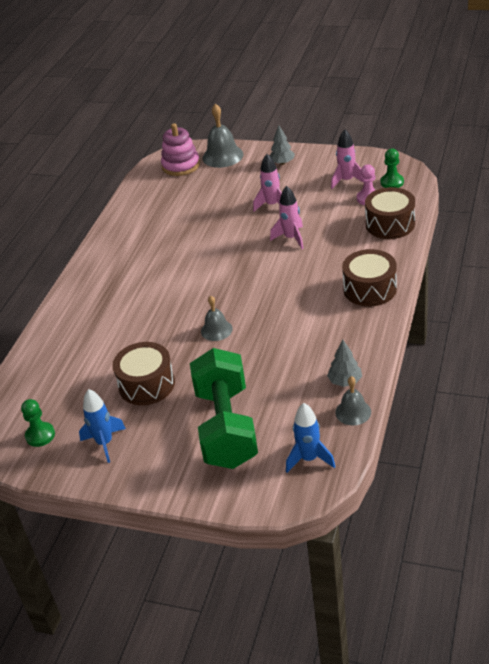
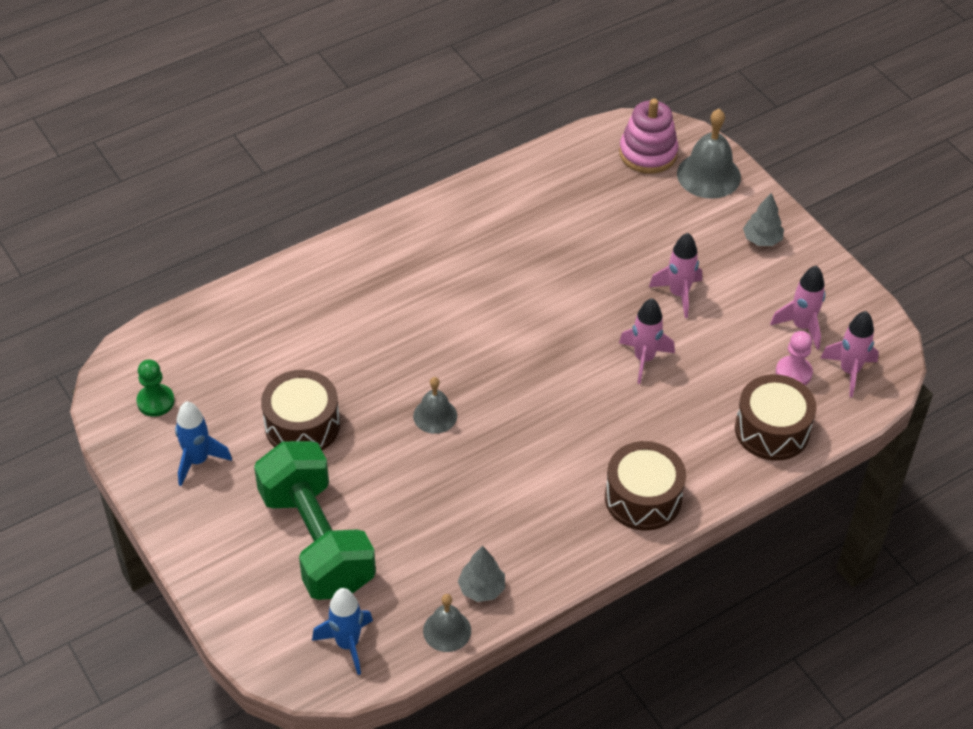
camera: 35 degrees right, 10 degrees up
(226, 427) = (317, 540): green dumbbell -> green dumbbell turned 60 degrees counterclockwise
(392, 182) = (849, 371): green pawn -> pink rocket

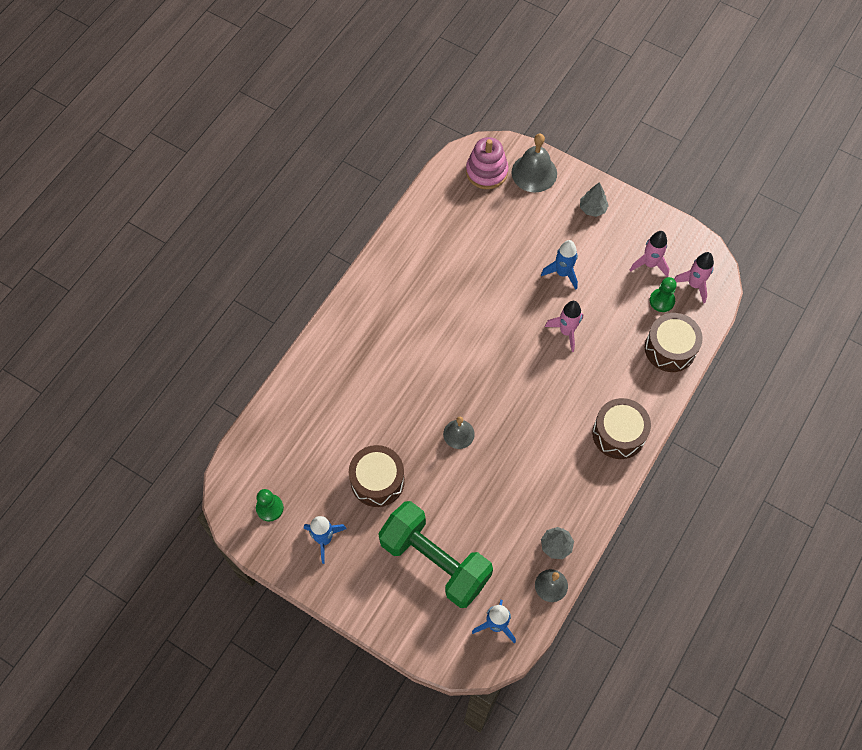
camera: 25 degrees left, 15 degrees up
(678, 294) = (562, 273): pink rocket -> blue rocket
(793, 373) = (662, 301): pink pawn -> green pawn

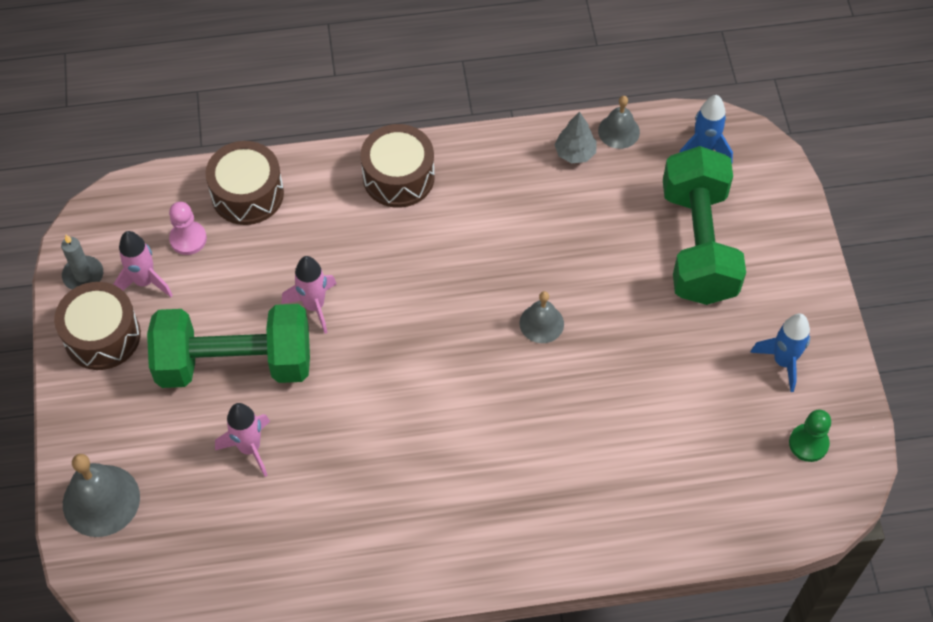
camera: 130 degrees left, 5 degrees down
(377, 481) = (671, 361): brown drum -> brown drum (102, 336)
(486, 172) = (145, 560): pink stacking toy -> none
(562, 273) = (235, 363): blue rocket -> green dumbbell
(592, 209) = (107, 394): grey tree -> none
(662, 301) = (188, 239): green pawn -> pink pawn
(677, 239) = (83, 275): none -> grey candle
(694, 285) = (138, 221): pink rocket -> pink rocket (250, 448)

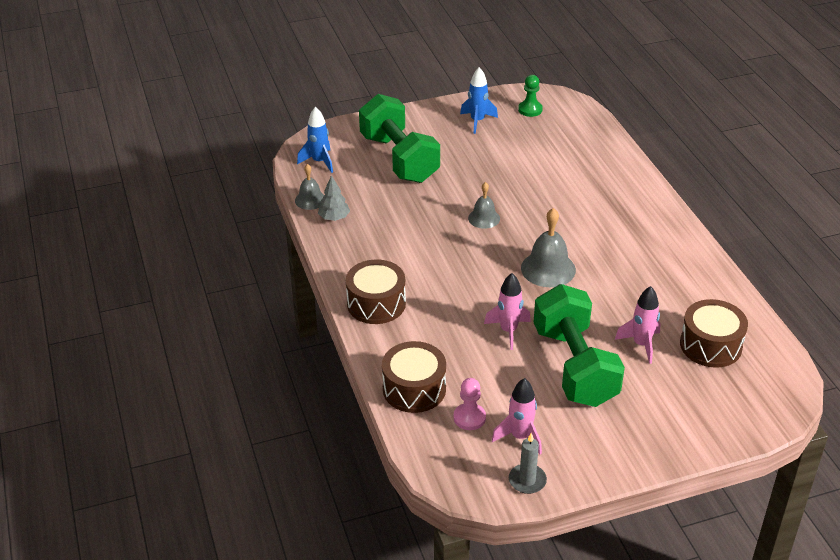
camera: 100 degrees left, 20 degrees down
(101, 500) = (722, 419): grey bell -> grey bell (548, 269)
(102, 336) = (581, 453): brown drum -> brown drum (710, 345)
(698, 244) = (399, 158): green dumbbell -> green dumbbell turned 75 degrees clockwise

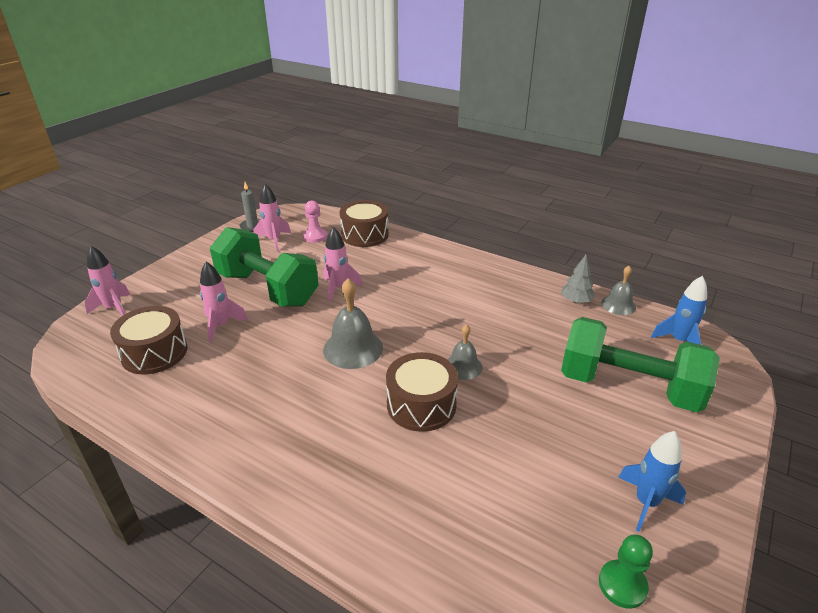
camera: 140 degrees right, 5 degrees down
(376, 304) = (451, 263): brown drum -> brown drum (421, 405)
(737, 420) = (114, 308): none -> pink rocket

